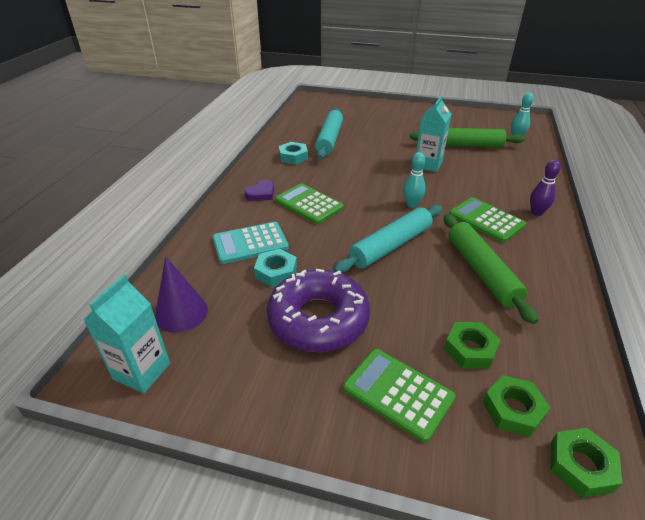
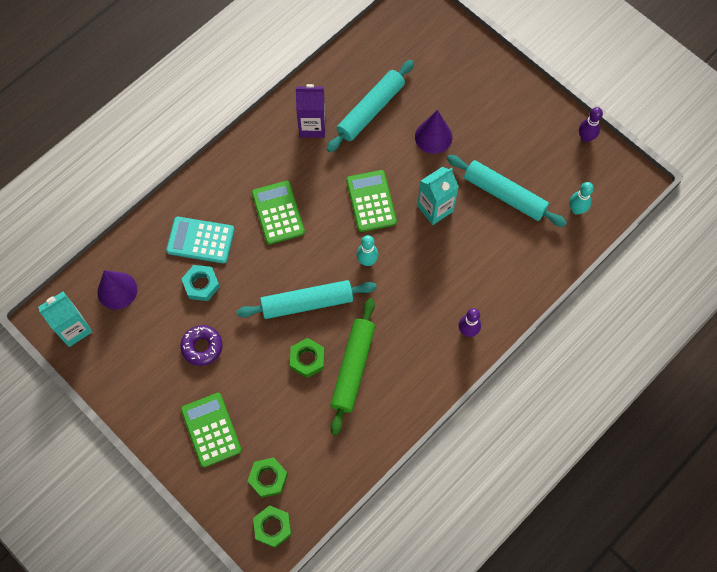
camera: 30 degrees right, 30 degrees up
(261, 194) = (246, 175): purple heart -> none
(293, 157) = (312, 126): turquoise nut -> purple carton
(318, 319) = (202, 347): purple donut -> purple donut, size x0.53
(386, 137) = (433, 137): none -> purple cone
(465, 145) = (504, 195): green rolling pin -> turquoise rolling pin
(470, 349) = (281, 426): green nut -> green nut (307, 359)
(478, 113) = (585, 137): none -> purple bowling pin
(486, 220) = (413, 316): green calculator -> green calculator (371, 201)

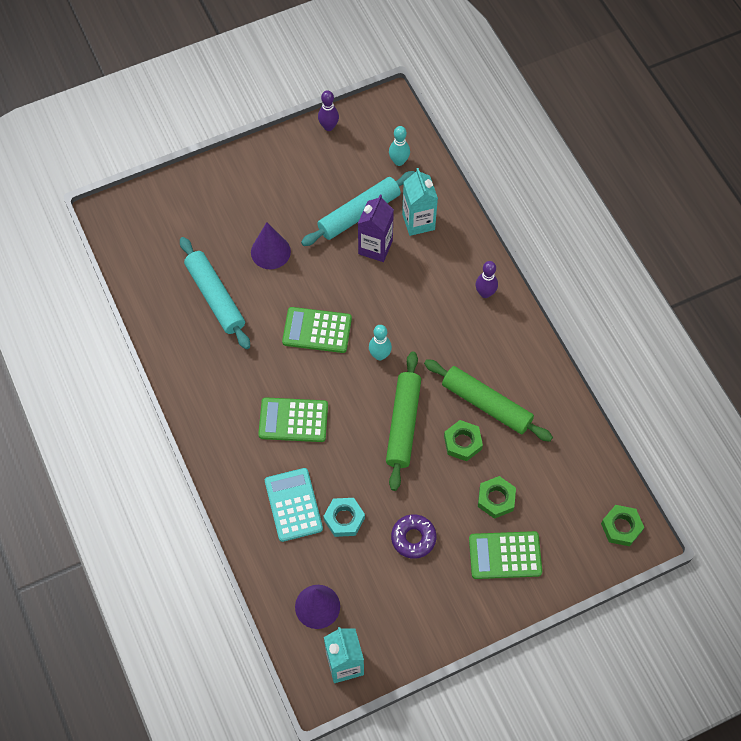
camera: 70 degrees left, 5 degrees down
(200, 240) = (293, 505): turquoise calculator -> turquoise calculator turned 135 degrees clockwise
(268, 478) = (572, 516): green nut -> green nut (496, 499)
(307, 303) = (403, 424): turquoise rolling pin -> green rolling pin
(312, 126) = (208, 357): purple carton -> purple carton (375, 247)
(435, 208) = (348, 277): turquoise carton -> turquoise carton (418, 222)

